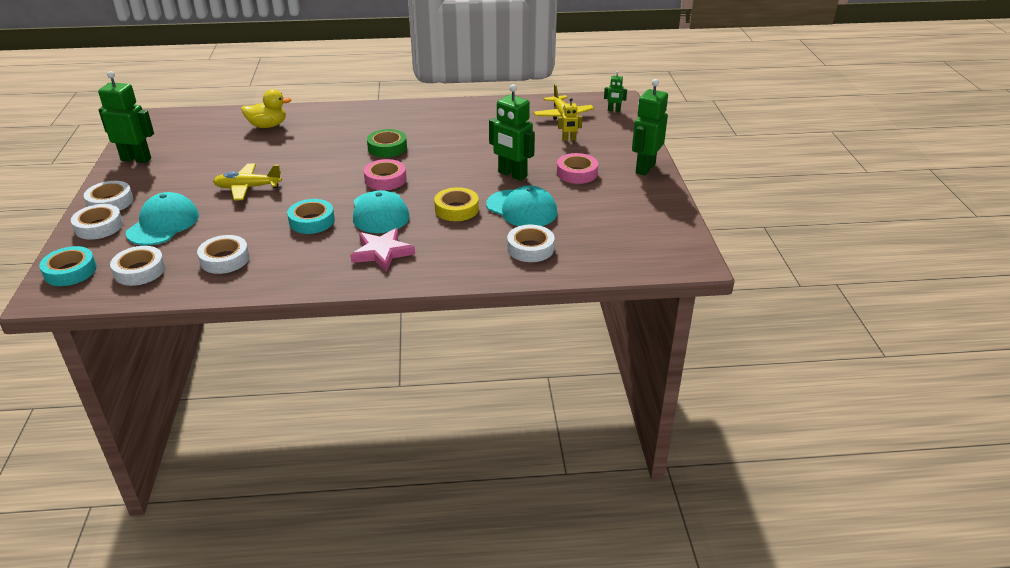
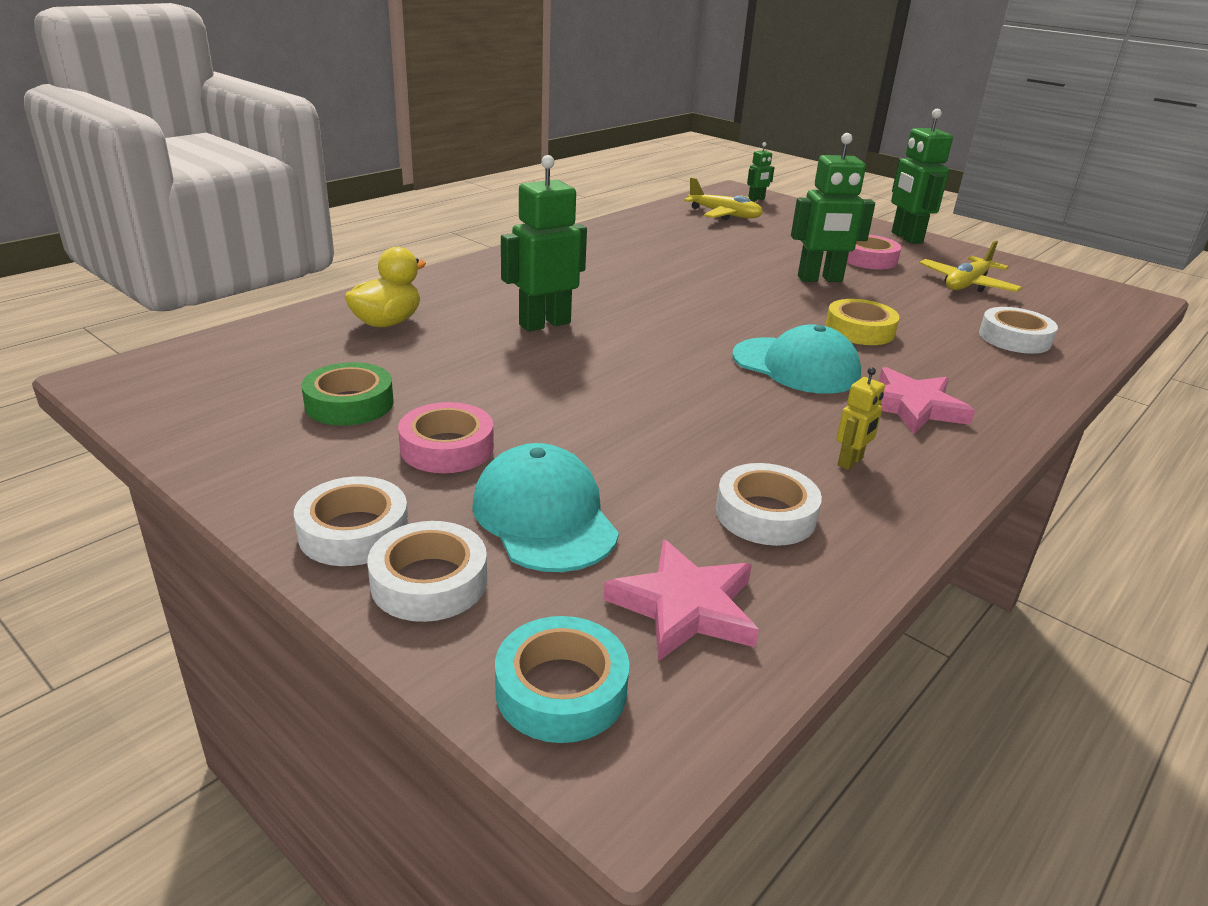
camera: 45 degrees left, 5 degrees down
(136, 159) = (244, 445): green robot -> green robot (544, 324)
(140, 271) = (685, 607): white tape -> pink star
(248, 188) = (555, 408): yellow plane -> yellow plane (967, 284)
(312, 221) = (748, 410): turquoise tape -> none
(385, 179) = (709, 329): pink tape -> pink tape (447, 448)
(387, 148) = (623, 296): green tape -> green tape (349, 403)
(521, 209) = (912, 306): turquoise cap -> none
(569, 139) = (784, 233): yellow robot -> yellow robot (850, 462)

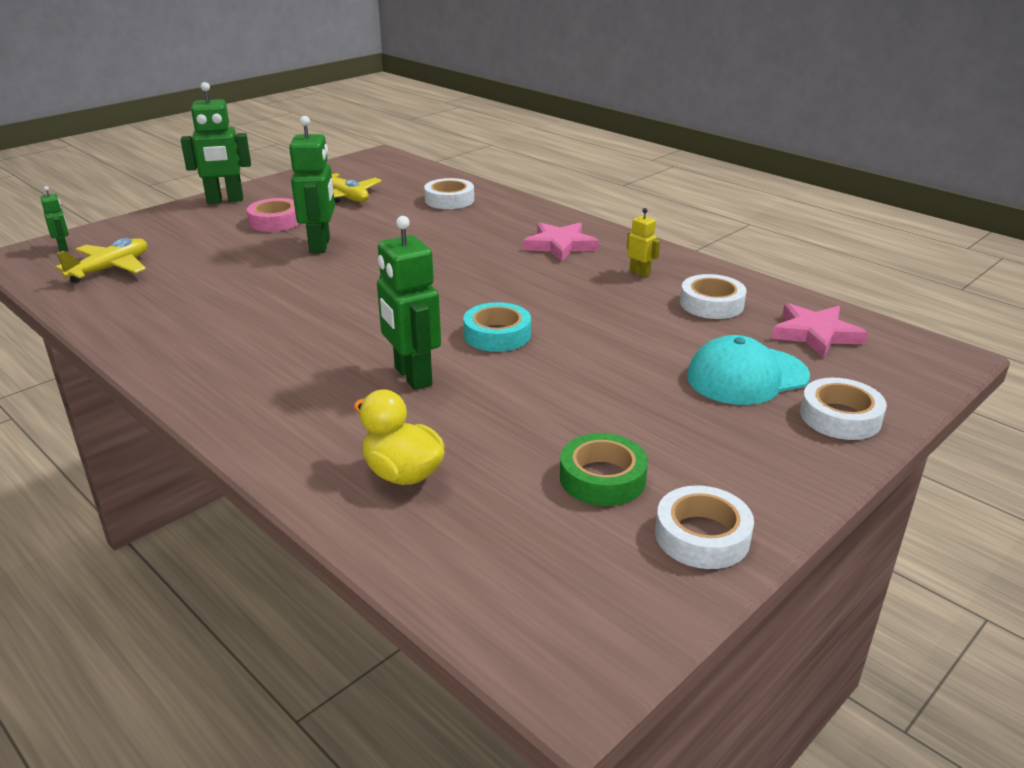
camera: 85 degrees left, 0 degrees up
(354, 532) = (801, 453): white tape -> white tape (702, 536)
(447, 448) = (668, 419): pink tape -> none
(561, 689) = (904, 371): turquoise tape -> turquoise tape (497, 335)
(796, 366) = (500, 274): turquoise cap -> none
(859, 330) = (433, 244): yellow tape -> none

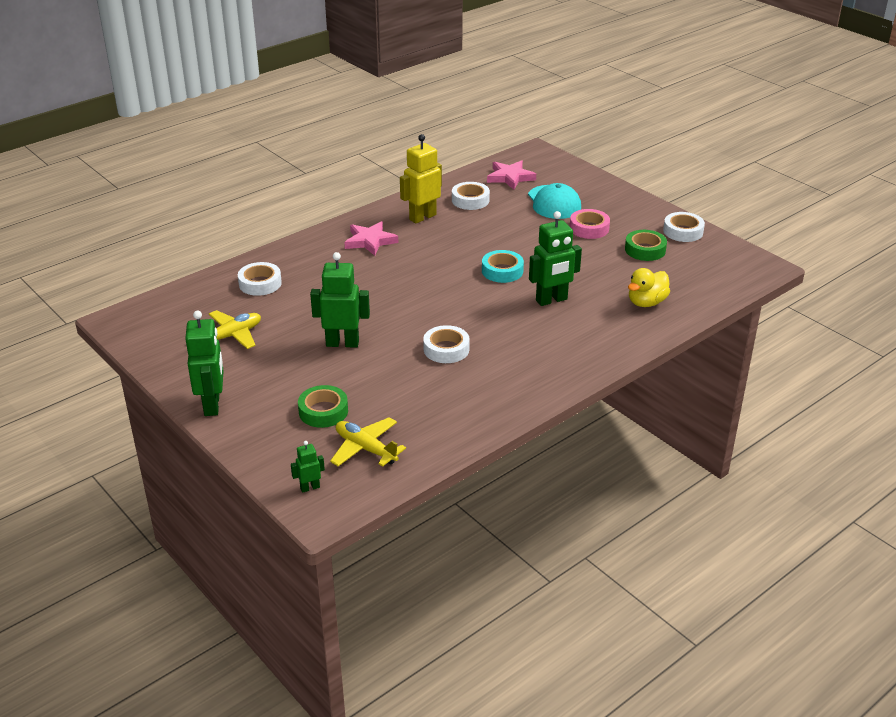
camera: 85 degrees left, 5 degrees up
(190, 245) = (323, 411): none -> green tape
(275, 221) = (280, 370): pink tape -> pink tape (589, 228)
(640, 273) = (422, 217): yellow robot -> yellow robot, size x2.01
(840, 417) = (591, 186): white tape -> white tape (446, 349)

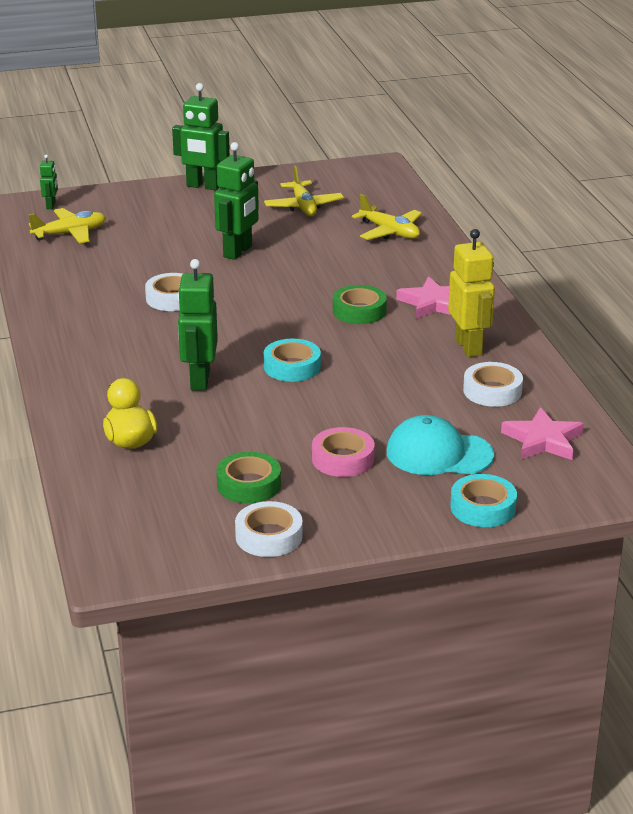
camera: 115 degrees right, 5 degrees down
(260, 283) = (389, 232): white tape -> yellow plane
(323, 411) = (141, 226): green tape -> green tape (359, 311)
(592, 181) = (483, 508): none -> turquoise tape

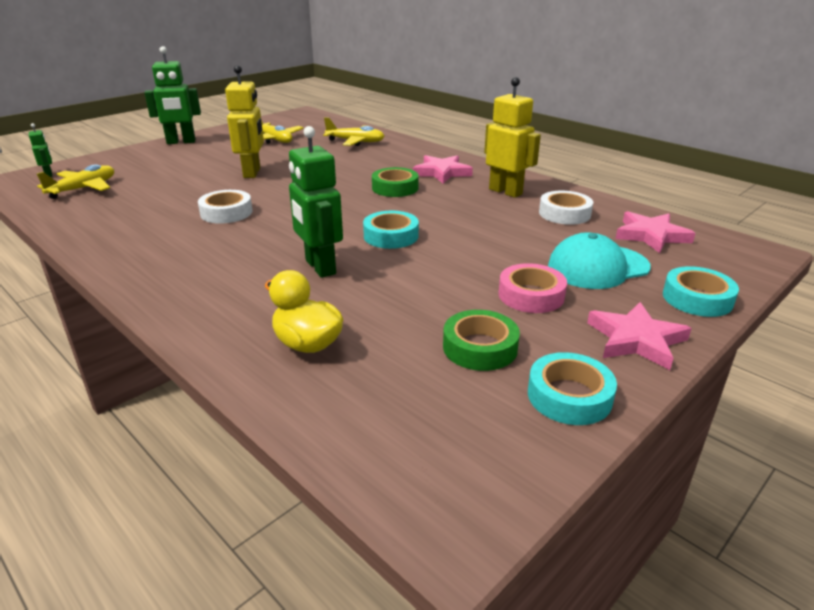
camera: 30 degrees left, 0 degrees up
(238, 252) = (252, 172): green robot -> yellow robot
(269, 536) = (569, 396): white tape -> turquoise tape
(376, 519) = (636, 340): none -> pink star

